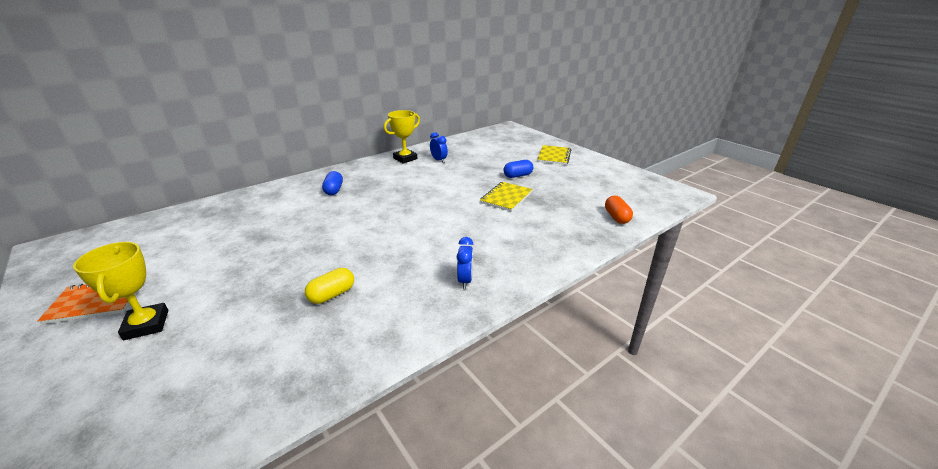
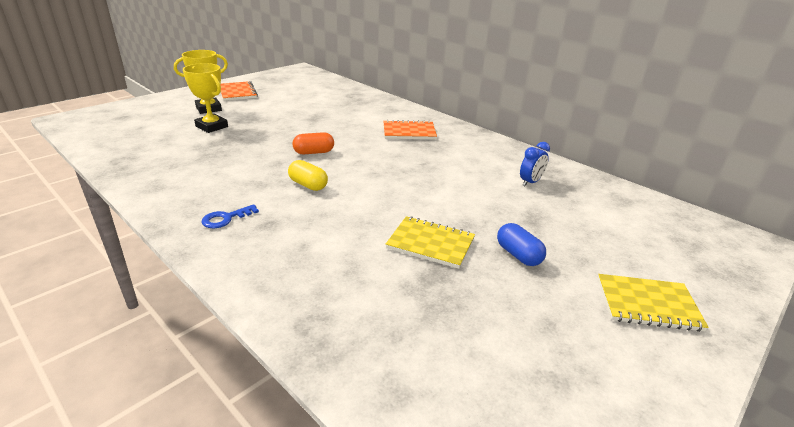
camera: 80 degrees right, 0 degrees up
(332, 294) = (222, 157): yellow capsule -> yellow capsule (308, 185)
(334, 190) = (409, 132): blue capsule -> orange notebook
(405, 158) = (518, 159): yellow trophy -> yellow trophy (212, 126)
(465, 280) = (225, 218): blue clock -> blue key
(616, 217) = (391, 377): orange capsule -> orange capsule (314, 152)

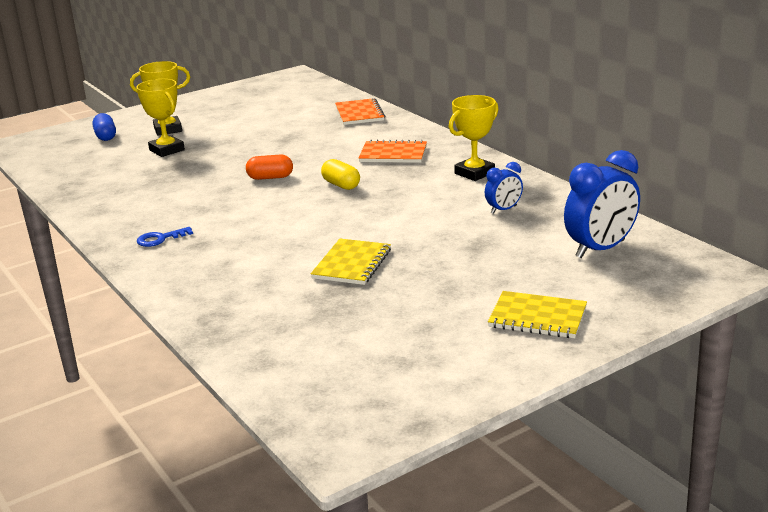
camera: 15 degrees right, 5 degrees down
(237, 92) = (206, 109): orange notebook -> orange notebook (359, 114)
(308, 185) = (251, 210): yellow capsule -> yellow capsule (341, 185)
(430, 244) = (352, 264): yellow notebook -> yellow notebook turned 75 degrees clockwise
(484, 149) = (474, 173): none -> yellow trophy
(518, 255) = (436, 275): blue capsule -> blue capsule (106, 136)
(639, 221) = (600, 249): none -> blue clock

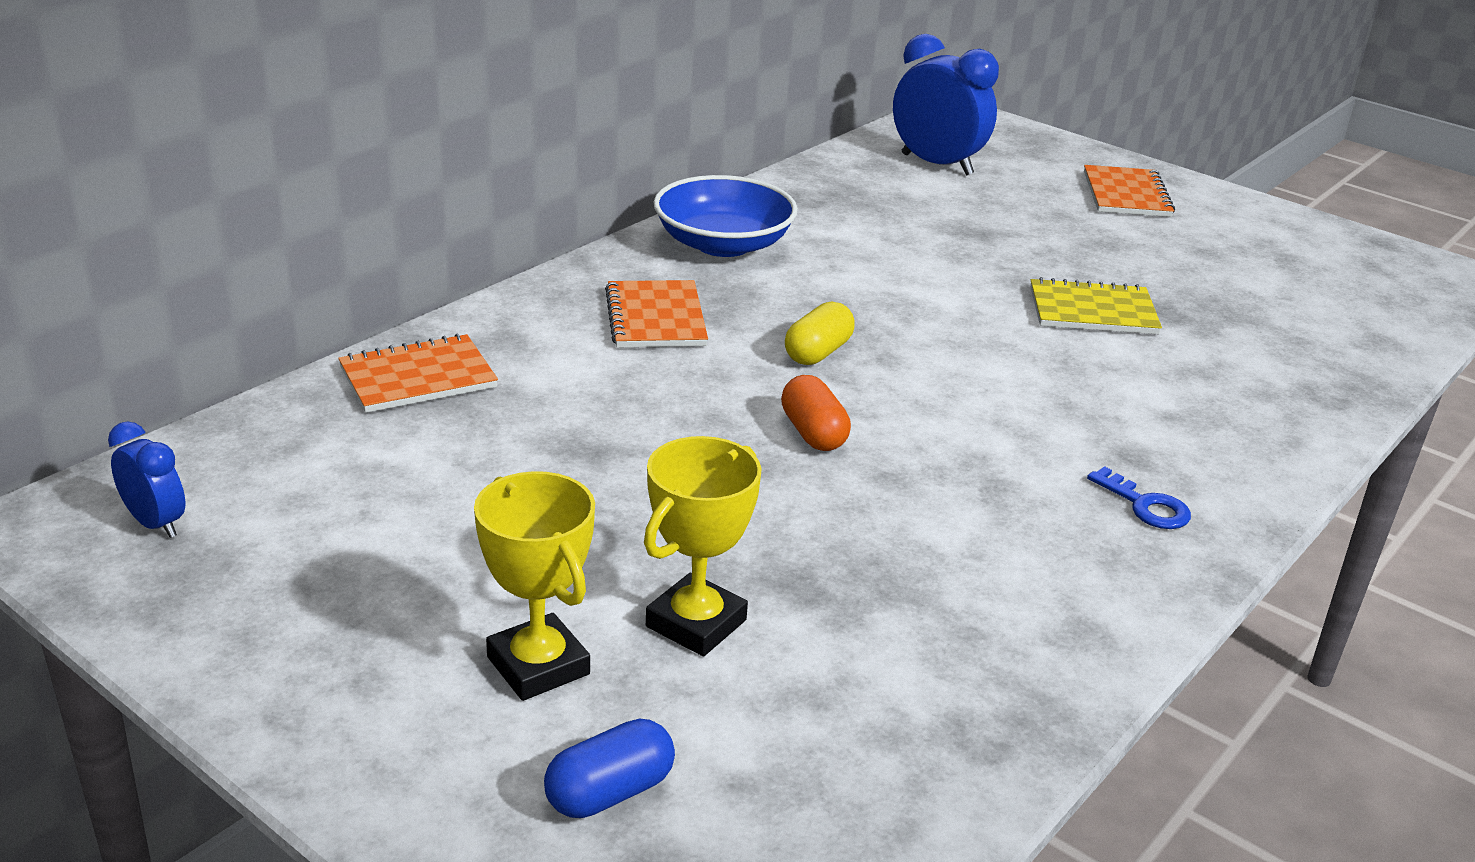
camera: 110 degrees left, 5 degrees up
(474, 173) = (723, 244): yellow trophy -> blue bowl
(503, 210) = (852, 219): blue clock -> blue clock (155, 524)
(537, 317) = (1126, 194): yellow notebook -> orange notebook

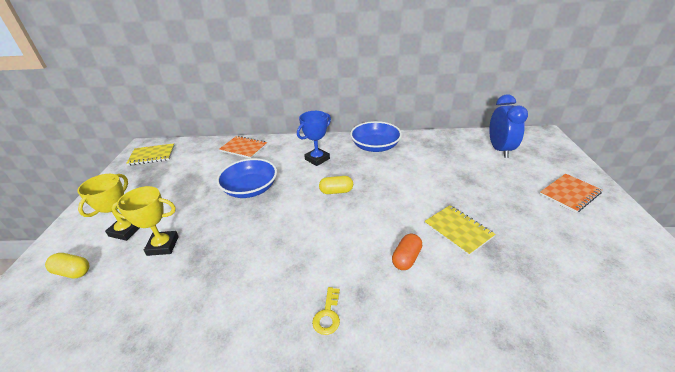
camera: 55 degrees right, 5 degrees up
(155, 524) = (152, 155): blue clock -> yellow notebook
(610, 792) = (73, 272): blue capsule -> yellow capsule
(639, 437) = (250, 189): none -> blue bowl
(656, 318) = (317, 159): orange notebook -> blue trophy
(813, 433) = (287, 214): orange capsule -> orange capsule (406, 258)
(1145, 506) = (327, 315): blue key -> yellow key

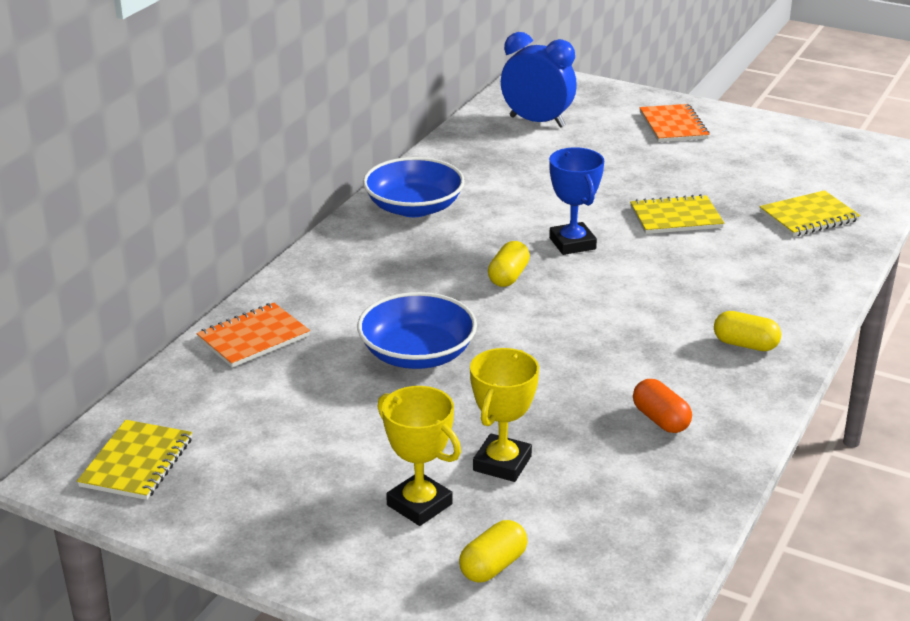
camera: 65 degrees left, 5 degrees down
(317, 159) = (392, 269): blue trophy -> blue trophy (572, 243)
(327, 315) = (745, 344): yellow key -> yellow capsule
(406, 258) = (695, 267): orange capsule -> orange capsule (660, 420)
(539, 299) = (808, 216): none -> yellow notebook

